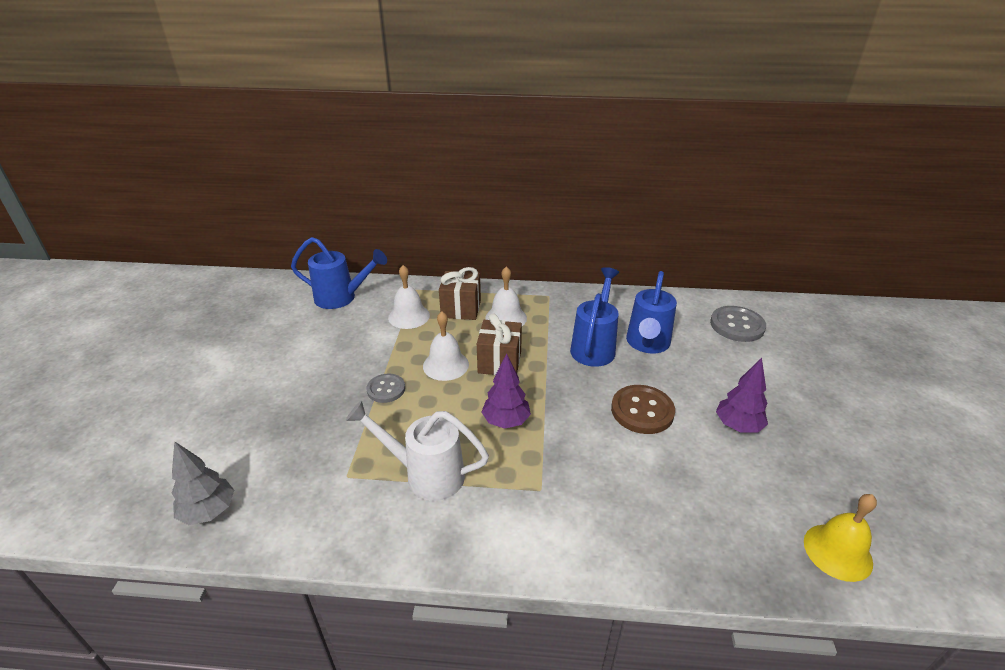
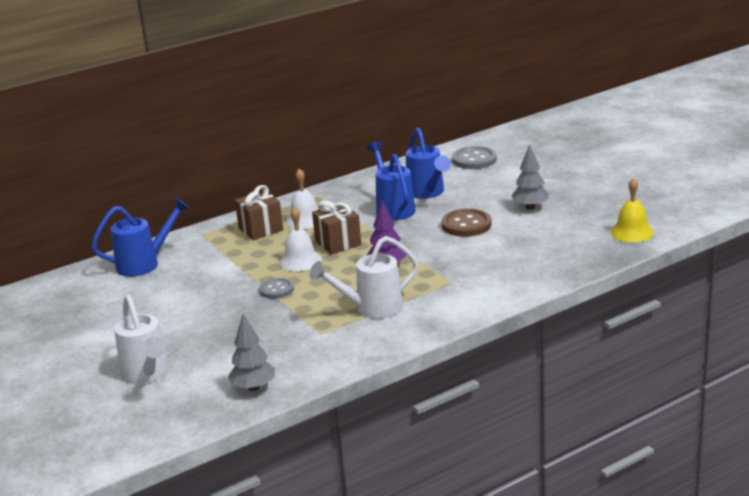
camera: 35 degrees left, 10 degrees down
(177, 428) = (147, 375): none -> white watering can
(409, 316) = (224, 250): white bell -> none
(737, 426) = (530, 207): purple tree -> grey tree

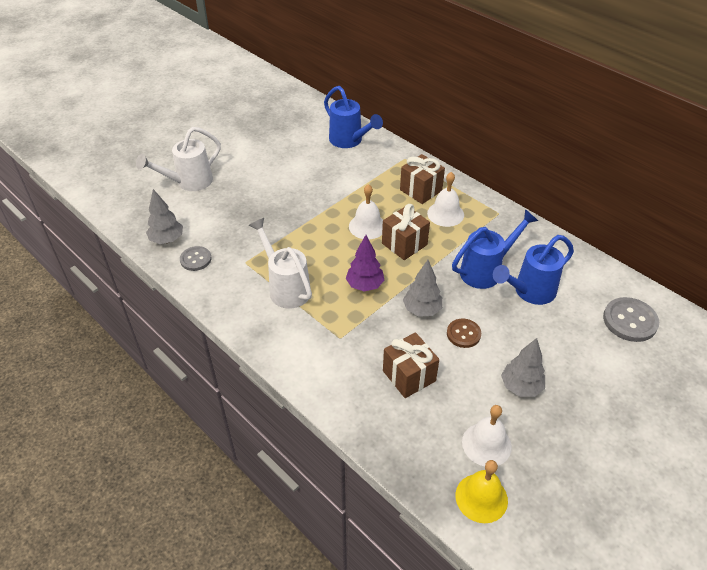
camera: 75 degrees right, 20 degrees up
(276, 289) = (315, 222): grey button -> grey button (195, 259)
(430, 241) = (422, 310): none -> grey tree
(466, 225) = (463, 334): brown button -> brown button, size x0.64
(507, 252) = (409, 376): none -> brown gift
(583, 226) = (486, 444): none -> white bell

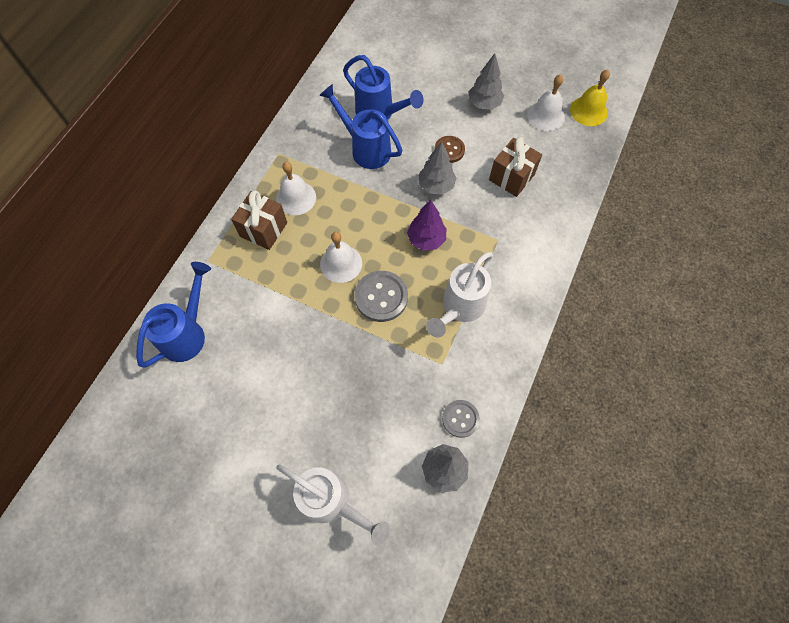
camera: 110 degrees left, 20 degrees up
(404, 244) = (355, 222): brown gift -> none
(630, 321) = (384, 47): grey button -> grey button (381, 297)

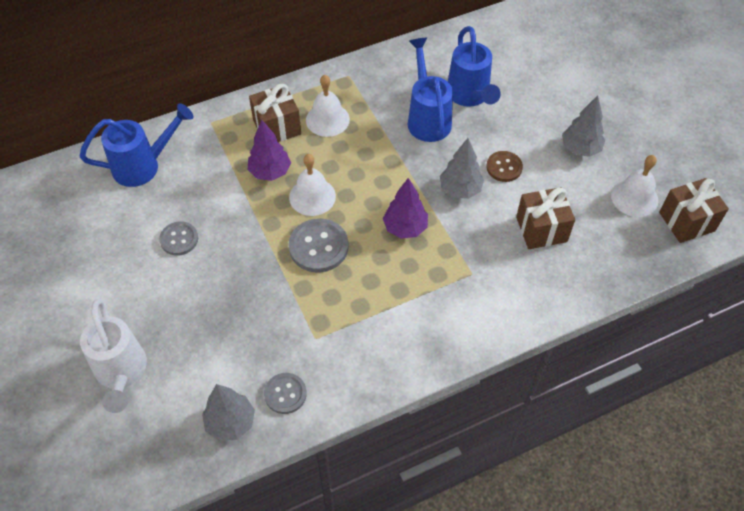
camera: 40 degrees right, 10 degrees down
(274, 369) = (179, 239): none -> grey button
(292, 267) = (270, 172): none -> purple tree
(459, 308) = (376, 305): white watering can -> none
(588, 111) = (686, 222): yellow bell -> brown gift

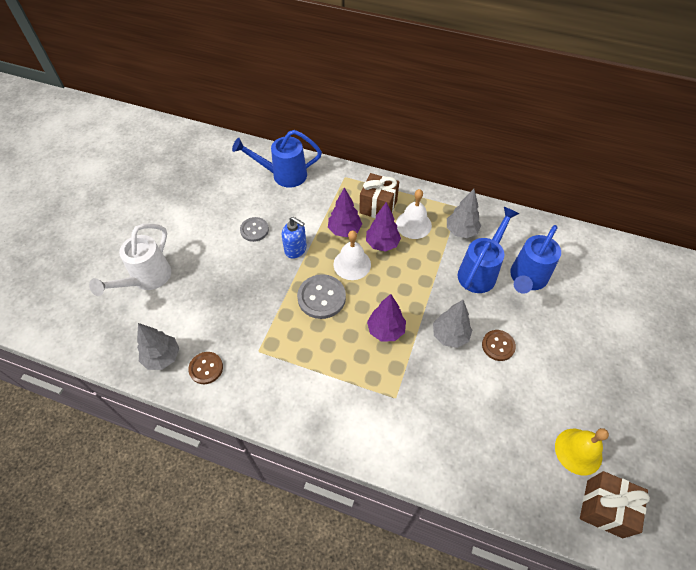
camera: 45 degrees right, 0 degrees up
(144, 166) = (283, 175): blue watering can -> blue watering can turned 150 degrees clockwise
(243, 225) = (296, 249): none -> blue soap dispenser
(285, 394) = (206, 368): grey button -> brown button
(319, 158) = (382, 244): none -> purple tree
(541, 229) = (477, 411): brown gift -> none
(580, 149) = (572, 379): grey tree -> grey tree (461, 231)
(634, 197) = (578, 451): white bell -> yellow bell

